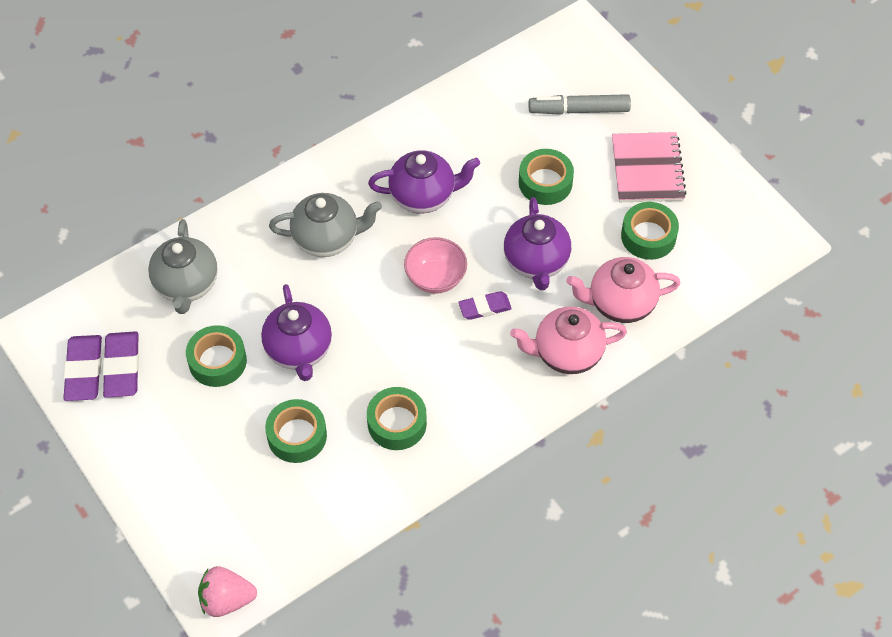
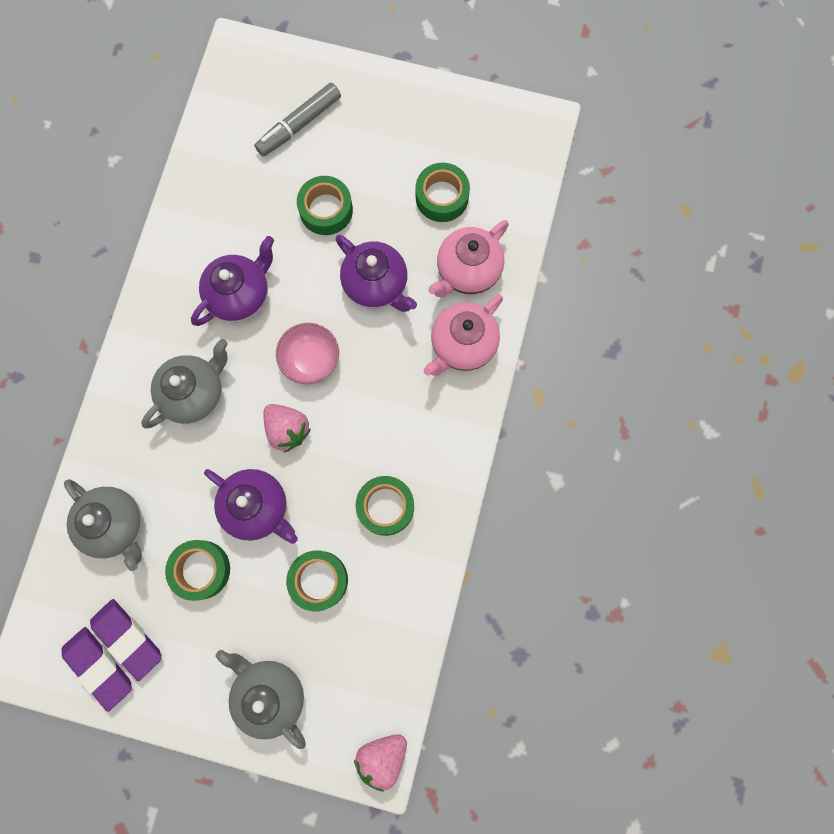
camera: 40 degrees left, 20 degrees up
(186, 485) = (269, 692): none -> grey teapot
(372, 313) = (287, 429): none -> pink strawberry
(485, 307) = (370, 355): purple eraser -> none
(647, 169) = (394, 138): pink notebook -> none

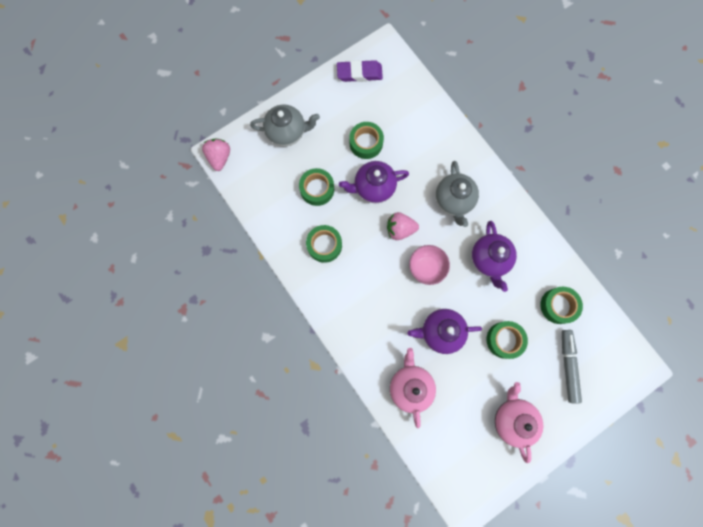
camera: 130 degrees right, 0 degrees up
(116, 525) = (417, 122): grey teapot -> none
(128, 638) = (362, 93): purple eraser -> none
(442, 197) = (464, 409): green tape -> green tape (558, 306)
(462, 345) = (372, 349): pink teapot -> pink teapot (512, 418)

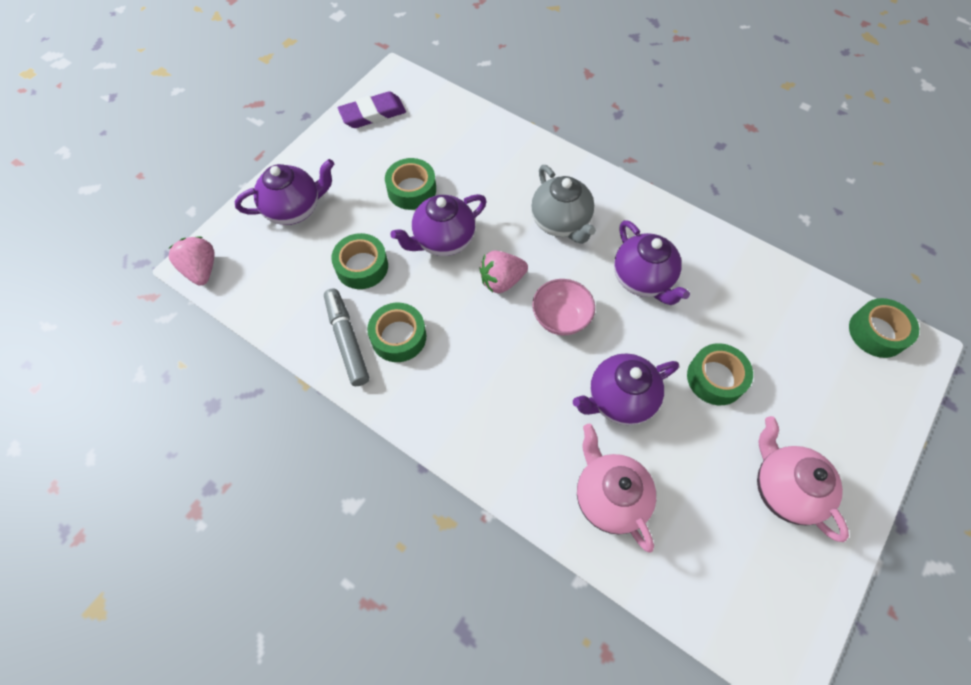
camera: 20 degrees left, 15 degrees down
(287, 132) = (294, 209): grey teapot -> purple teapot
(558, 306) = (765, 307): green tape -> green tape (877, 332)
(568, 366) = (821, 382): grey marker -> grey marker (347, 340)

